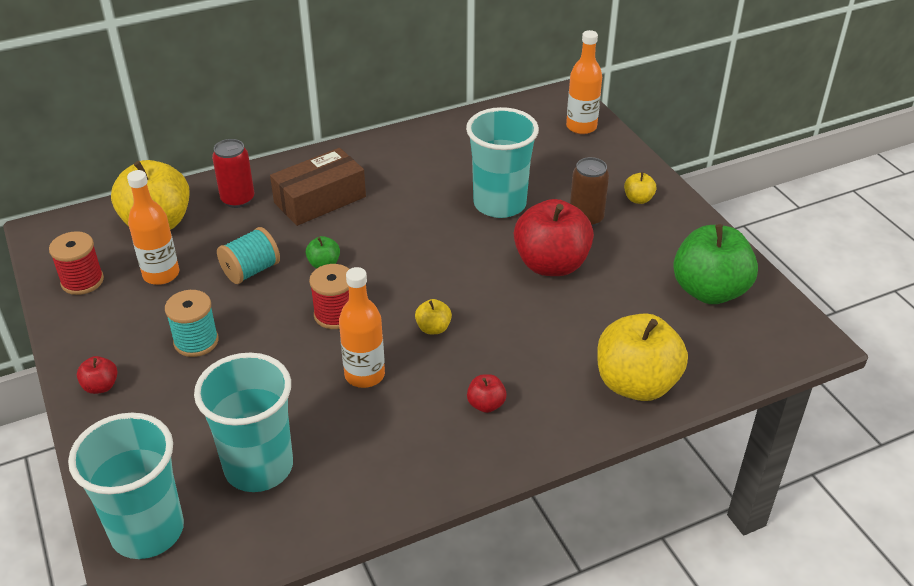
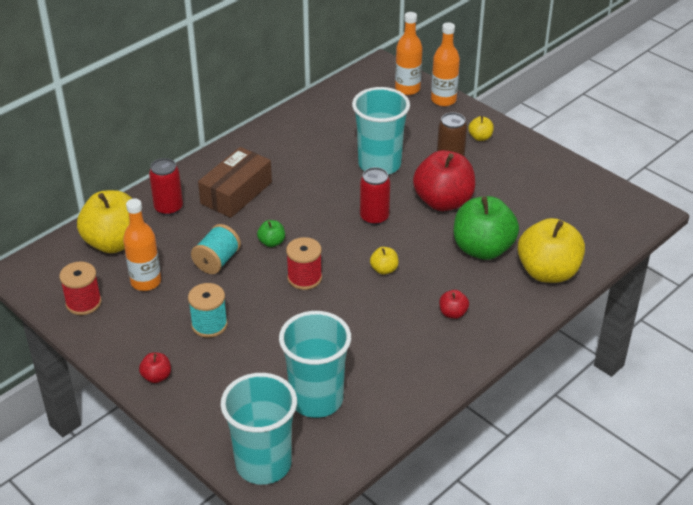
camera: 20 degrees left, 0 degrees up
(364, 375) = (353, 316): orange bottle -> orange bottle (443, 100)
(458, 264) = (374, 217): none -> red can
(709, 291) = (564, 194): green apple -> green apple (483, 249)

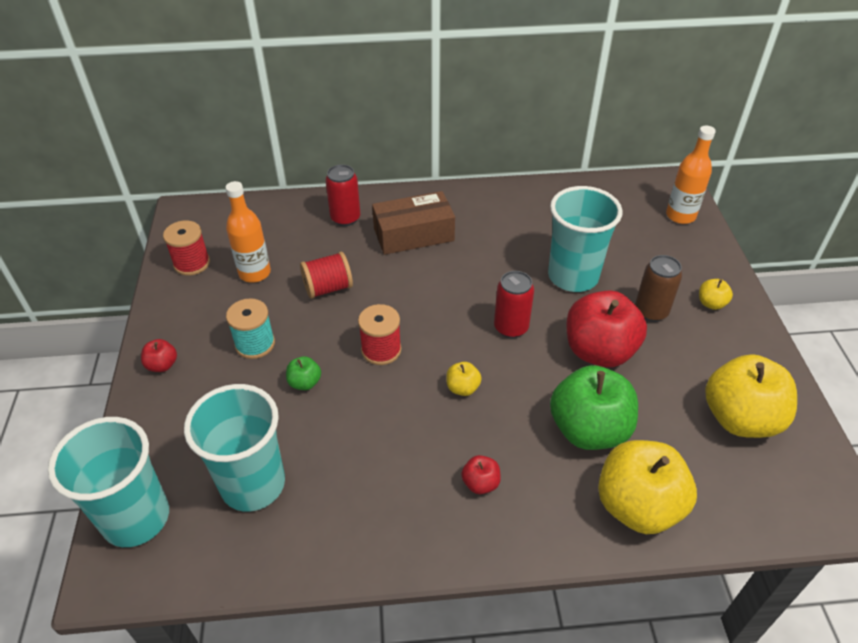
camera: 40 degrees right, 5 degrees up
(114, 242) = (272, 225): yellow apple -> yellow apple (740, 418)
(217, 261) = (328, 288): turquoise spool -> red spool
(272, 242) = (391, 297): green apple -> green apple (305, 383)
(443, 100) = (708, 244): orange bottle -> none

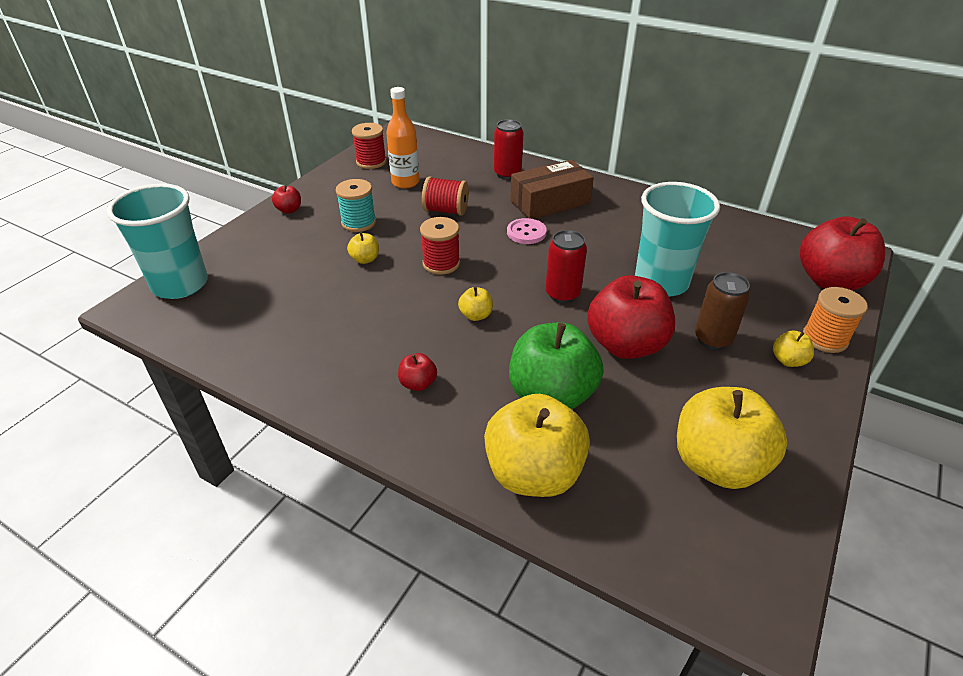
camera: 35 degrees right, 5 degrees down
(253, 484) = (265, 301): turquoise cup -> none
(305, 383) = (365, 259): green apple -> yellow apple
(413, 234) = (550, 202): brown box -> brown box turned 45 degrees counterclockwise
(424, 278) = (526, 232): none -> pink button
(680, 216) = (830, 281): orange bottle -> red apple
(717, 271) = (824, 338): none -> orange spool

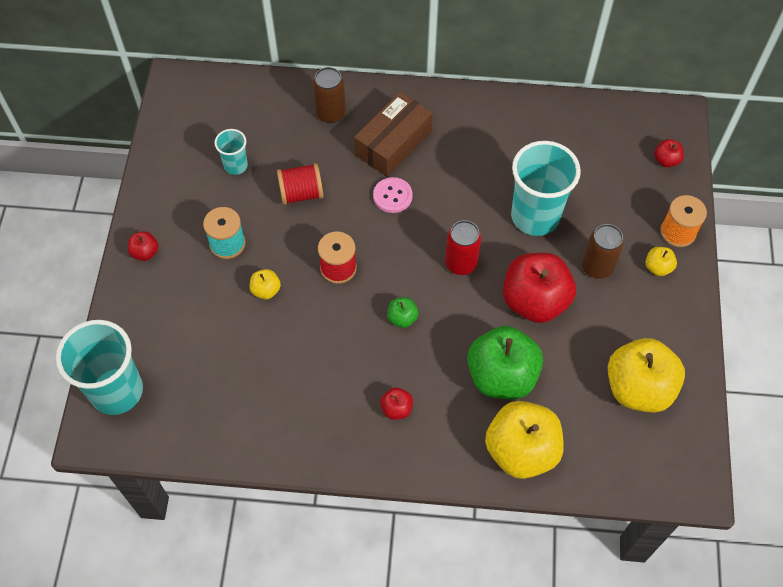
camera: 25 degrees left, 20 degrees up
(371, 162) = (179, 145): red spool -> none
(405, 182) = (236, 165): orange bottle -> turquoise cup
(476, 315) = (402, 318): yellow apple -> green apple
(507, 174) = (330, 113): red can -> brown can
(830, 281) = (666, 160): red apple -> red apple, size x0.44

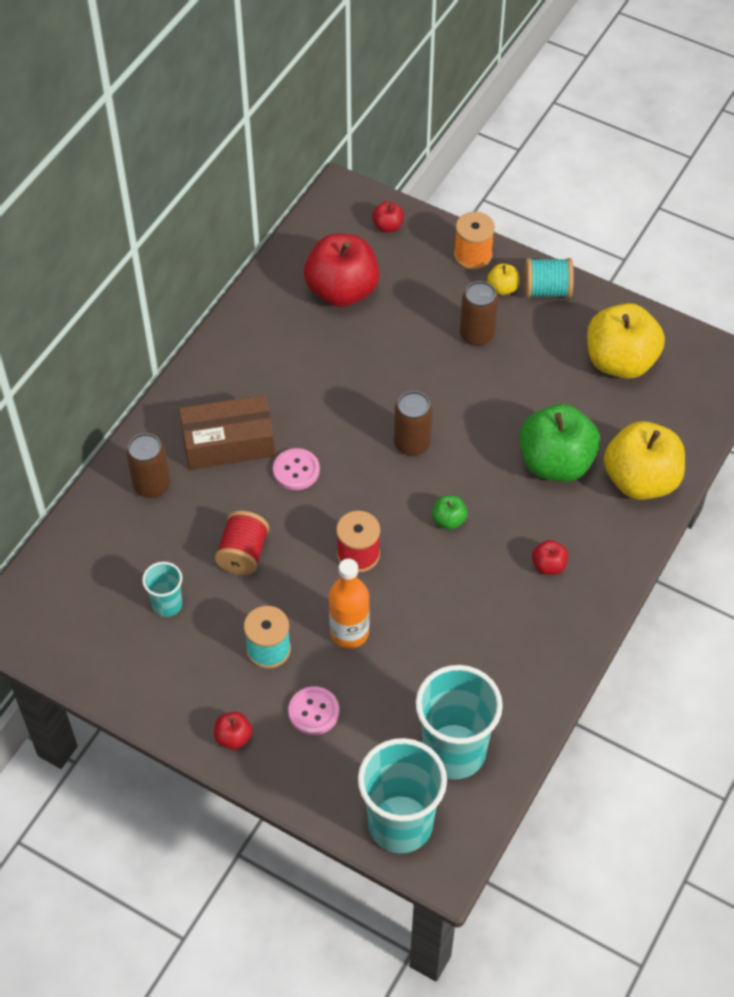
camera: 65 degrees left, 5 degrees down
(187, 294) = (313, 712): none -> pink button
(266, 290) = (349, 632): yellow apple -> orange bottle
(393, 143) = (228, 443): brown box -> brown box turned 75 degrees counterclockwise
(461, 263) = (412, 444): red can -> brown can
(535, 216) = (391, 358): turquoise cup -> turquoise cup (454, 751)
(535, 301) = (488, 401): red apple -> red apple (342, 291)
(678, 301) = (546, 290): none -> turquoise spool

